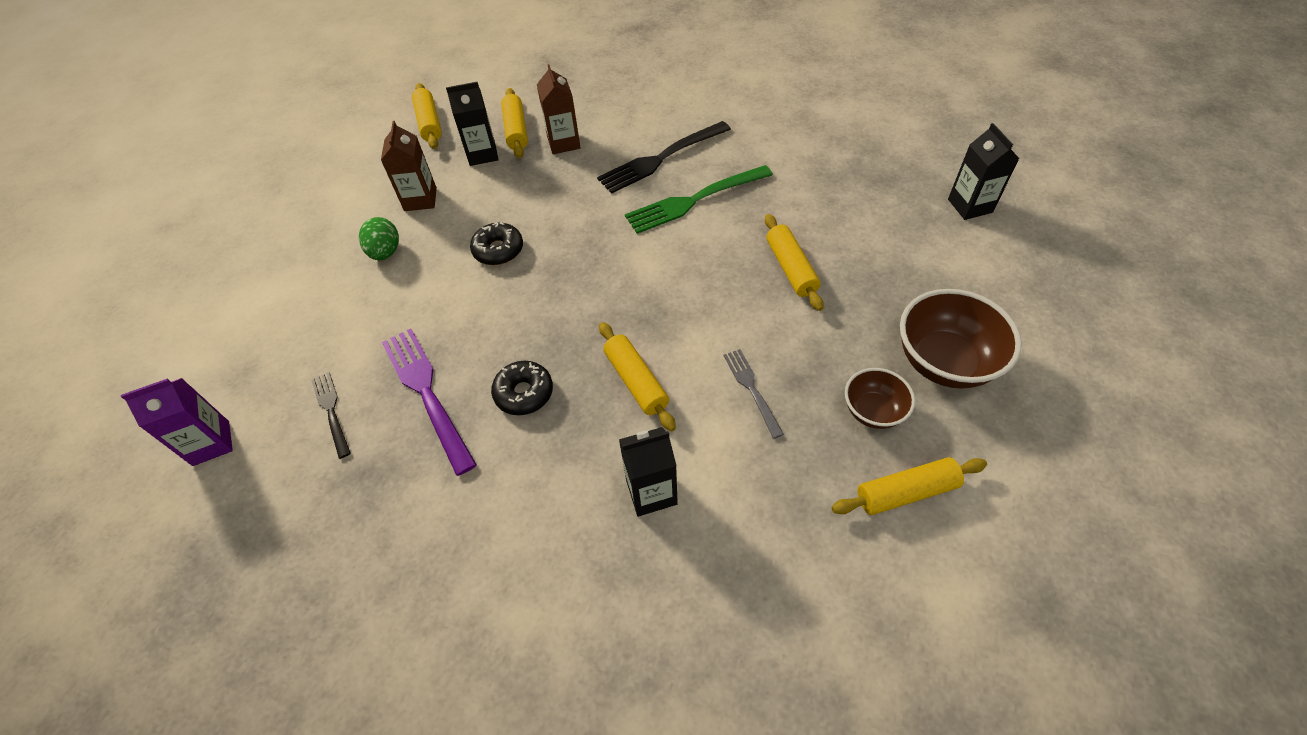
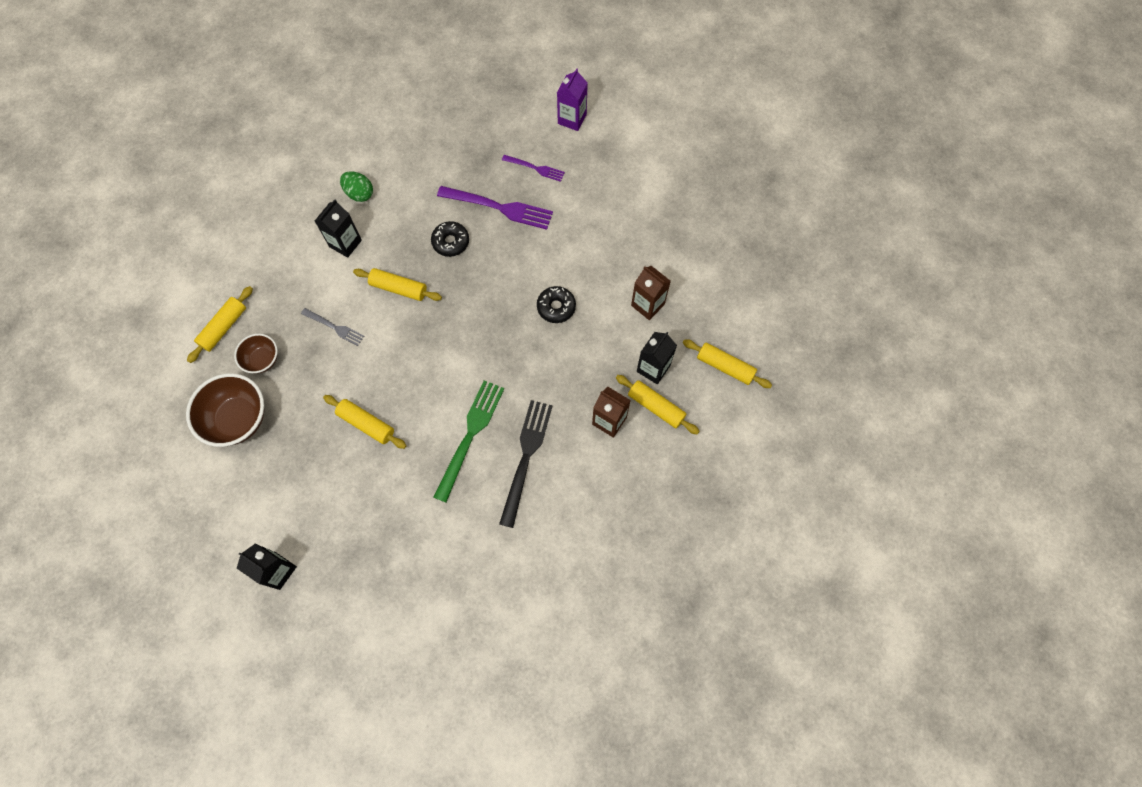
camera: 135 degrees right, 15 degrees up
(331, 411) = (535, 168): black fork -> purple fork
(385, 252) = (620, 257): green egg -> green egg (359, 193)

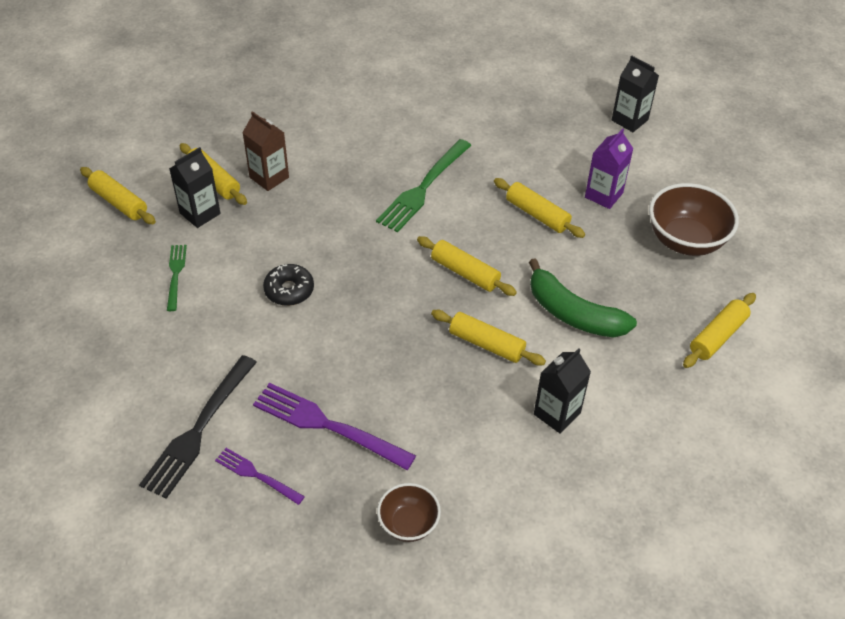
camera: 170 degrees left, 20 degrees down
(262, 360) = (663, 293): brown bowl -> brown bowl (408, 524)
(334, 327) = (573, 314): grey fork -> green banana
(359, 193) = (533, 483): green egg -> none
(422, 350) = (465, 273): none -> yellow rolling pin
(451, 242) = (407, 390): black donut -> none
(526, 457) = (368, 162): black fork -> black fork (199, 429)
(572, 119) = (169, 549): purple carton -> purple carton (603, 195)
(647, 305) = (175, 274): brown carton -> green fork

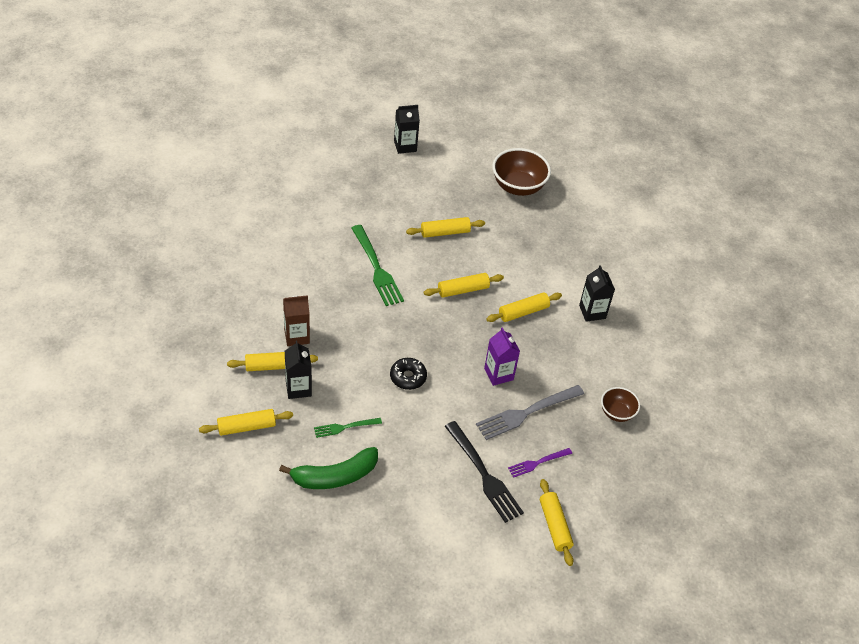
camera: 60 degrees left, 0 degrees up
(175, 274) = (345, 427): green fork -> green fork turned 45 degrees counterclockwise
(327, 425) = (527, 413): purple fork -> grey fork
(573, 314) = (531, 264): green banana -> green banana (334, 476)
(603, 195) = (455, 196): purple carton -> purple carton (498, 374)
(717, 336) = (592, 219): yellow rolling pin -> yellow rolling pin (554, 526)

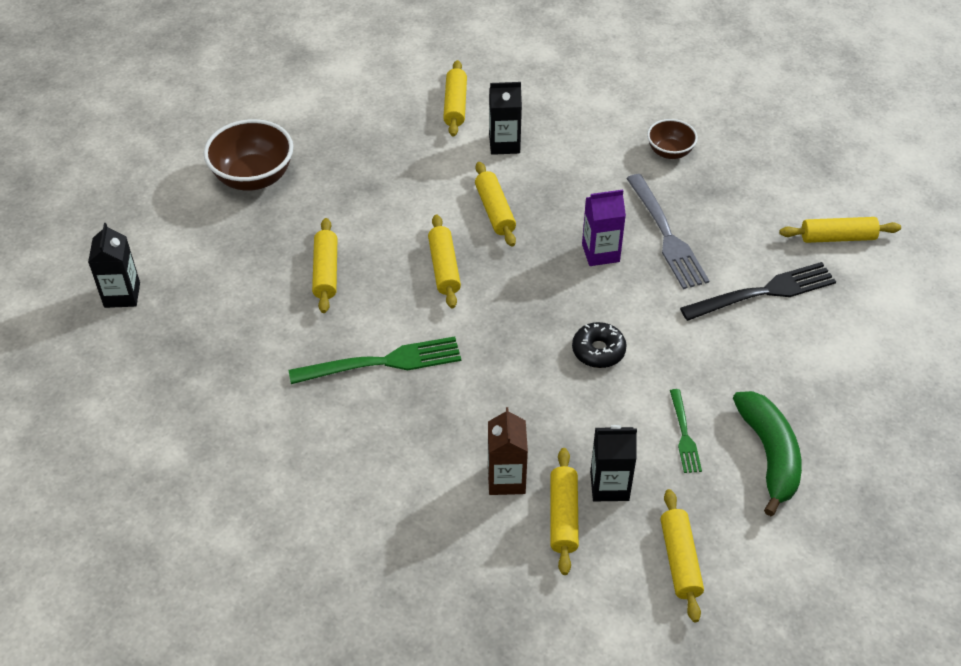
camera: 75 degrees left, 0 degrees up
(538, 463) = (745, 237): purple fork -> none
(624, 280) = (455, 105): none -> yellow rolling pin

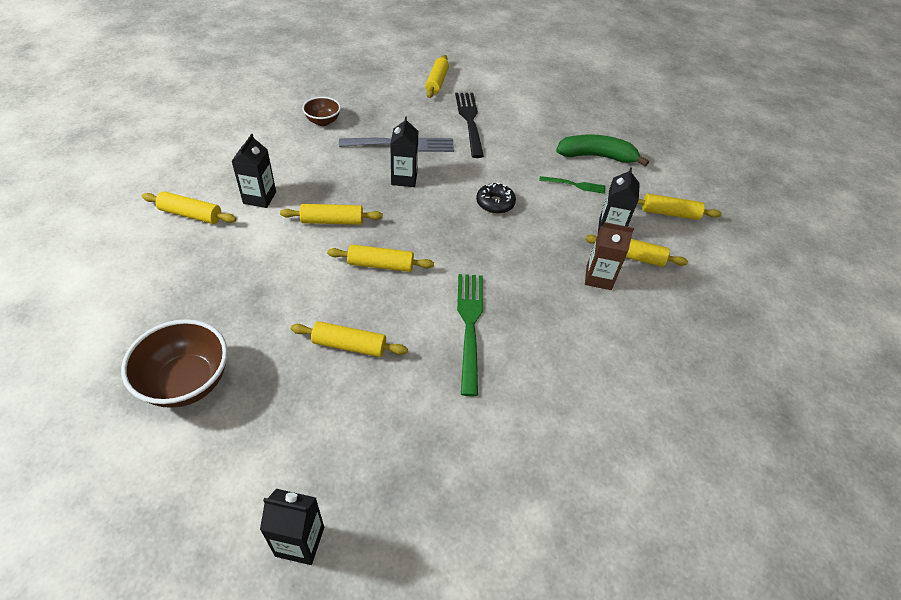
camera: 80 degrees left, 0 degrees up
(600, 253) = (404, 178): purple carton -> black carton

